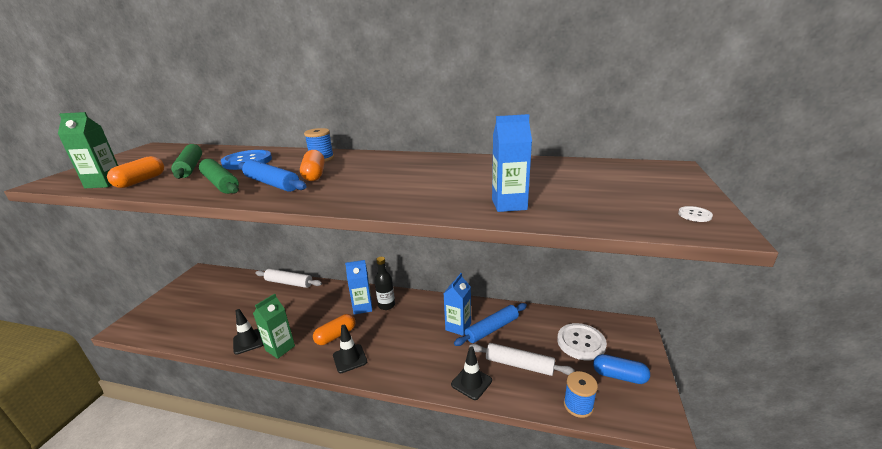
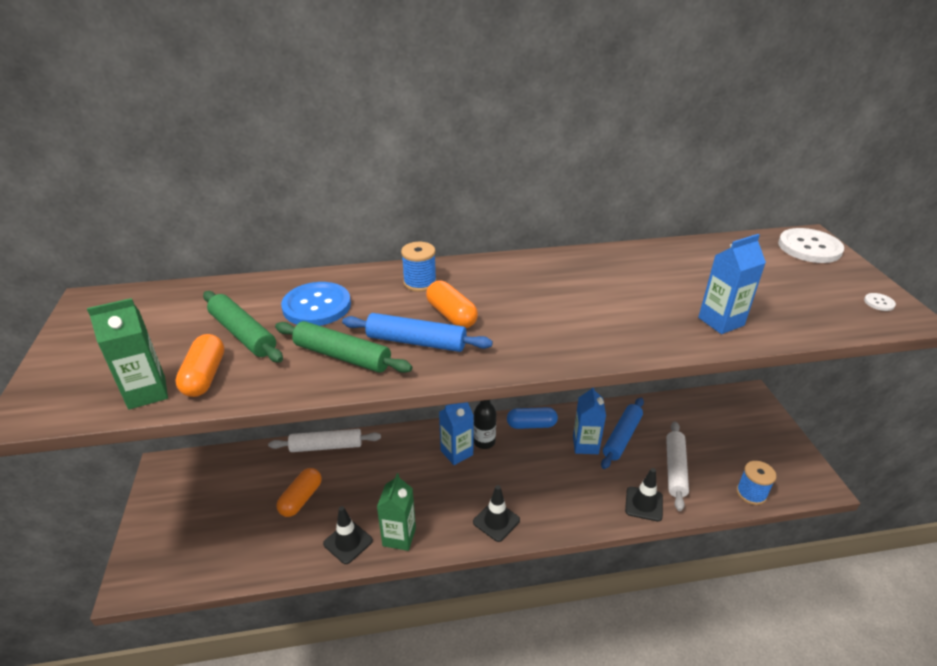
camera: 25 degrees left, 10 degrees up
(336, 336) = (455, 499): orange capsule -> orange capsule (301, 499)
(519, 364) = (675, 469): white rolling pin -> white rolling pin turned 75 degrees counterclockwise
(581, 342) = (715, 427): white button -> white button (809, 247)
(619, 376) = (767, 452): blue capsule -> blue capsule (531, 425)

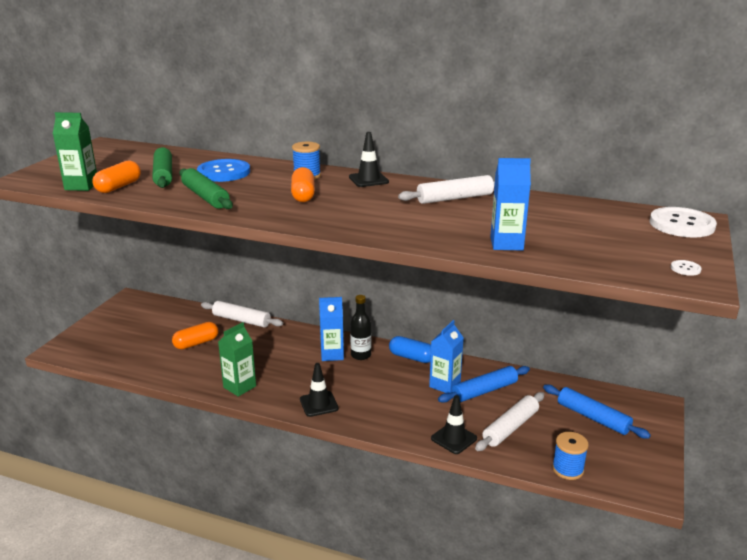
camera: 30 degrees right, 10 degrees down
(348, 542) = (203, 377): black traffic cone -> black traffic cone (368, 180)
(416, 341) = (260, 201): blue rolling pin -> blue rolling pin (593, 417)
(602, 271) = (455, 198): none -> white rolling pin

